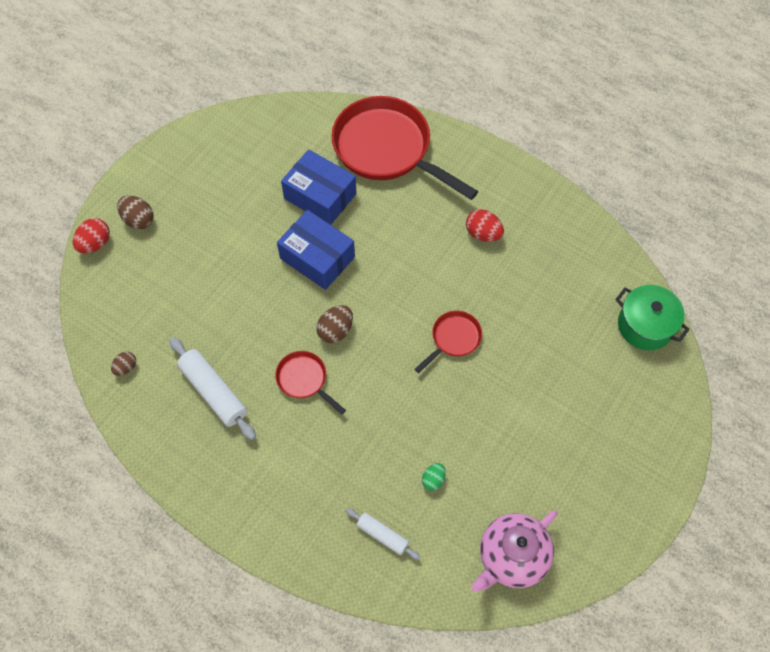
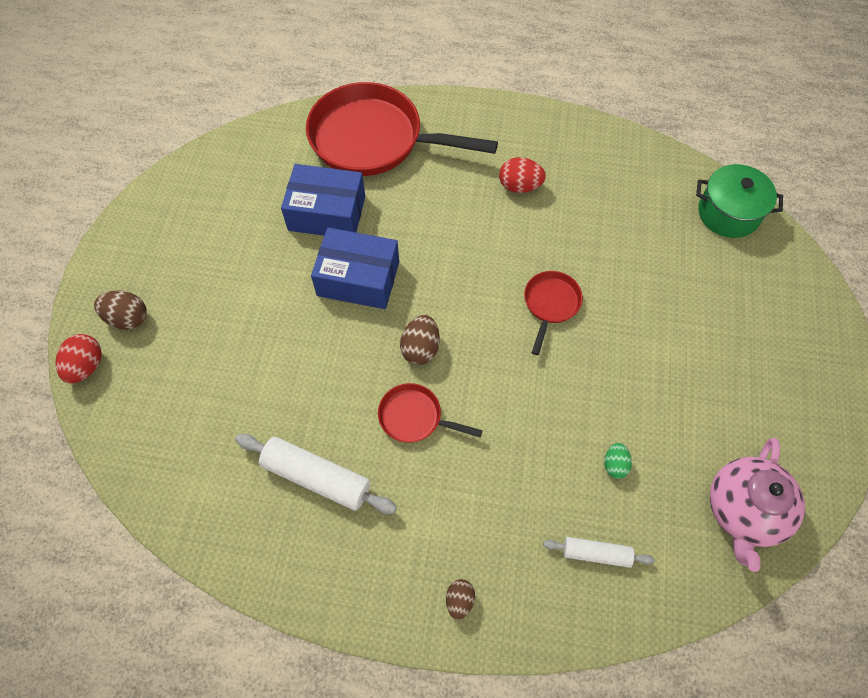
camera: 25 degrees left, 0 degrees up
(126, 367) = (195, 495): brown egg -> brown egg (459, 600)

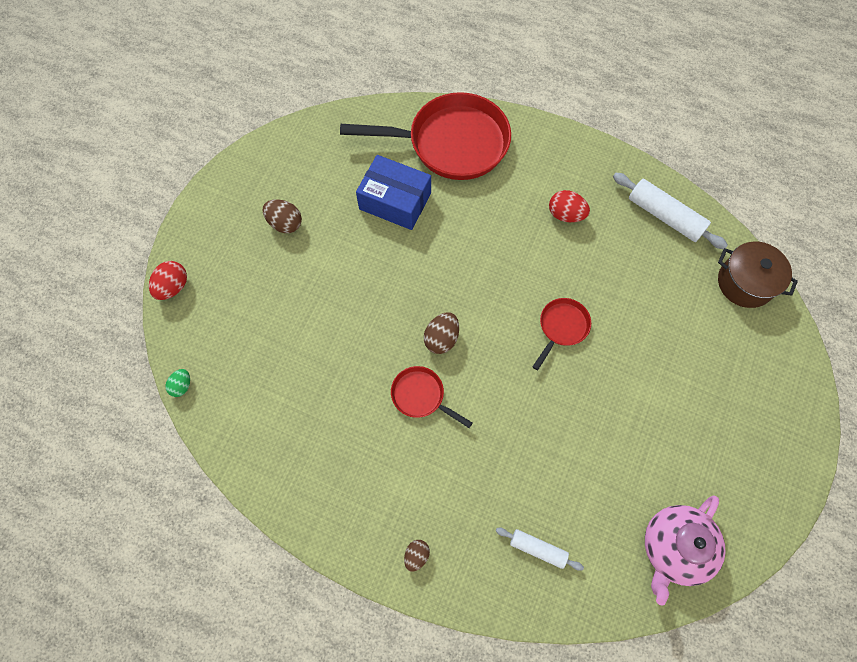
camera: 15 degrees right, 5 degrees up
(128, 318) = (214, 254): brown egg -> brown egg (285, 223)
(317, 477) = (330, 425): white rolling pin -> white rolling pin (664, 216)
(358, 279) = (406, 265): blue box -> none
(373, 139) = (451, 143): red pan -> red pan turned 150 degrees clockwise
(615, 465) = (575, 479): green egg -> green egg (182, 386)
(728, 213) = (745, 283): green pot -> brown pot

